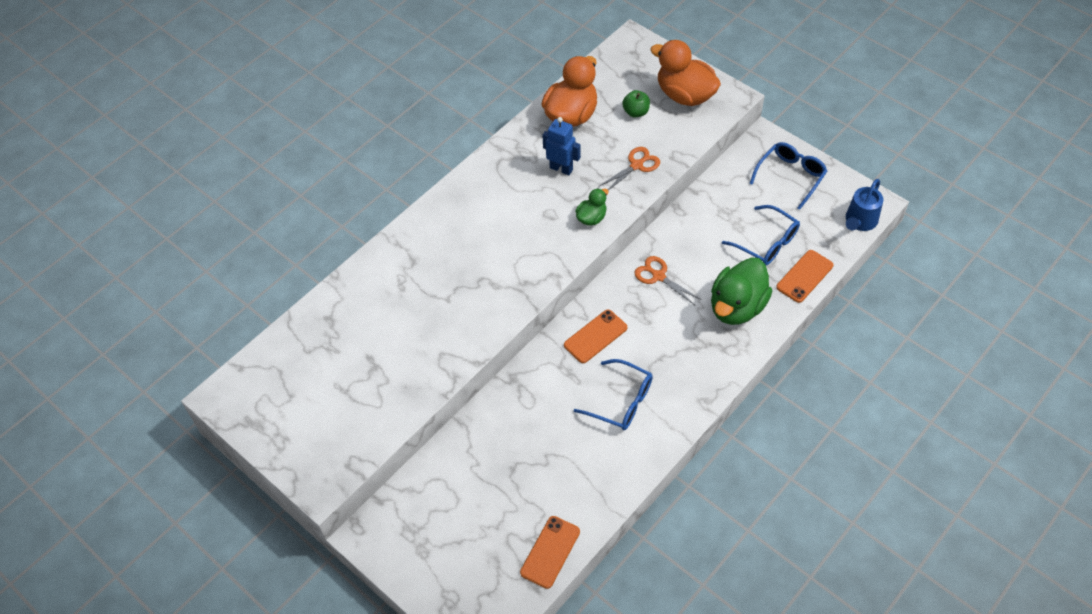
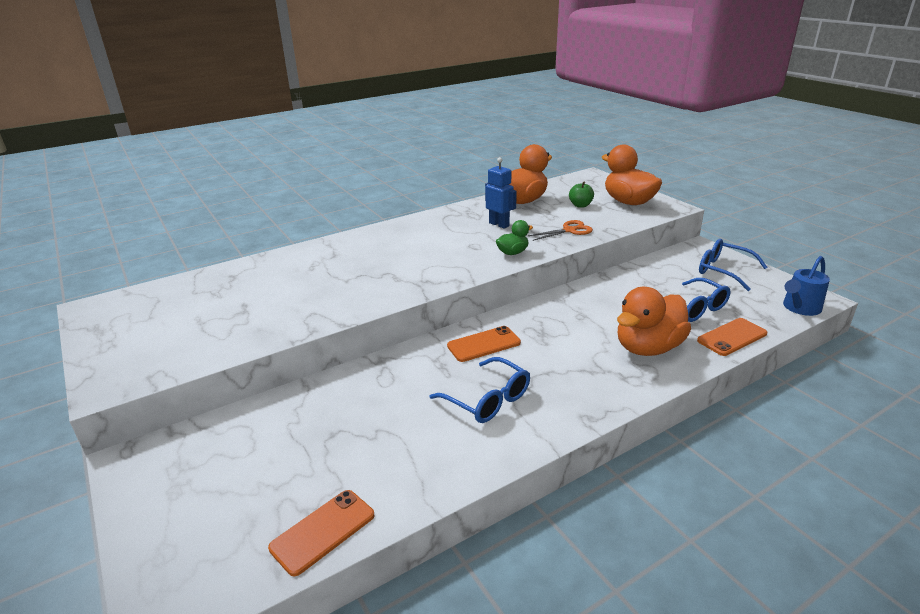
camera: 15 degrees right, 25 degrees down
(658, 276) = (568, 313): orange scissors -> none
(737, 307) = (648, 347): green duck -> orange duck
(790, 177) = (724, 271): blue glasses -> blue glasses turned 105 degrees counterclockwise

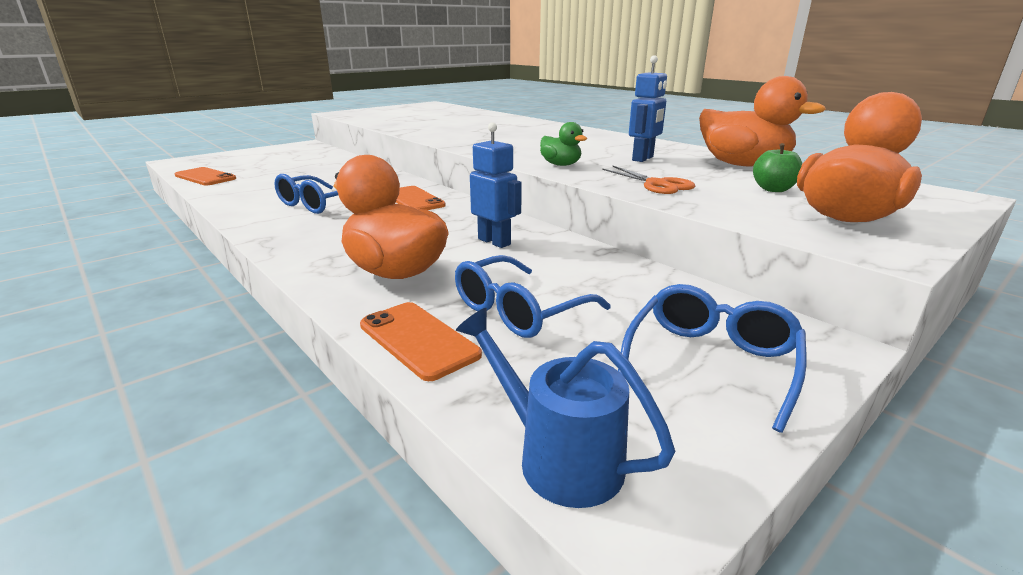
camera: 80 degrees right, 5 degrees down
(591, 310) = (494, 242): none -> blue robot

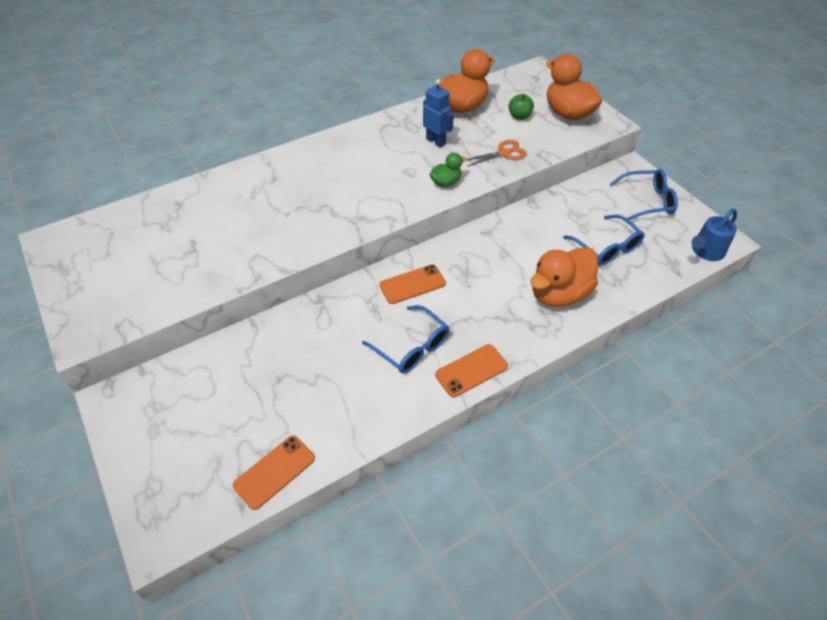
camera: 80 degrees left, 25 degrees up
(418, 340) = (636, 284): orange phone -> orange phone (471, 370)
(494, 242) = (514, 246): blue robot -> none
(710, 362) = (647, 201): blue glasses -> blue glasses turned 135 degrees clockwise

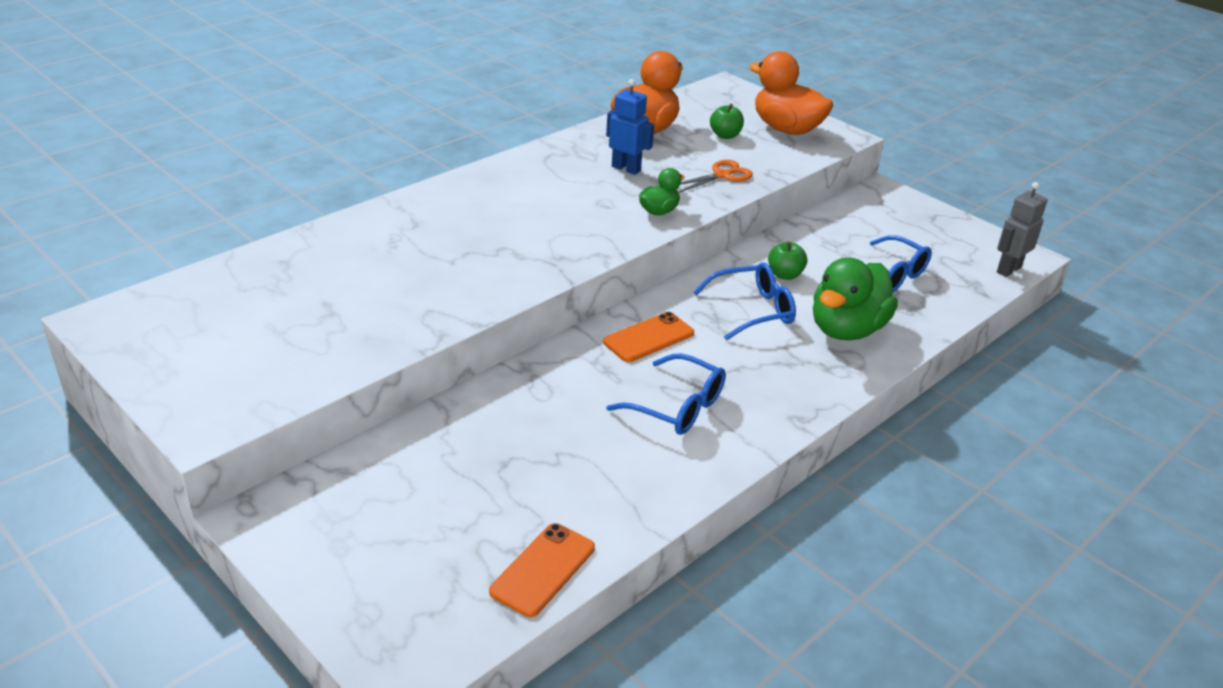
camera: 15 degrees left, 15 degrees down
(471, 370) = (768, 423): orange phone -> none
(530, 239) = (785, 275): none -> green apple
(559, 294) = (846, 329): orange duck -> green duck
(647, 201) = (915, 223): blue glasses -> blue glasses (752, 310)
(705, 252) = (1008, 269): blue watering can -> grey robot

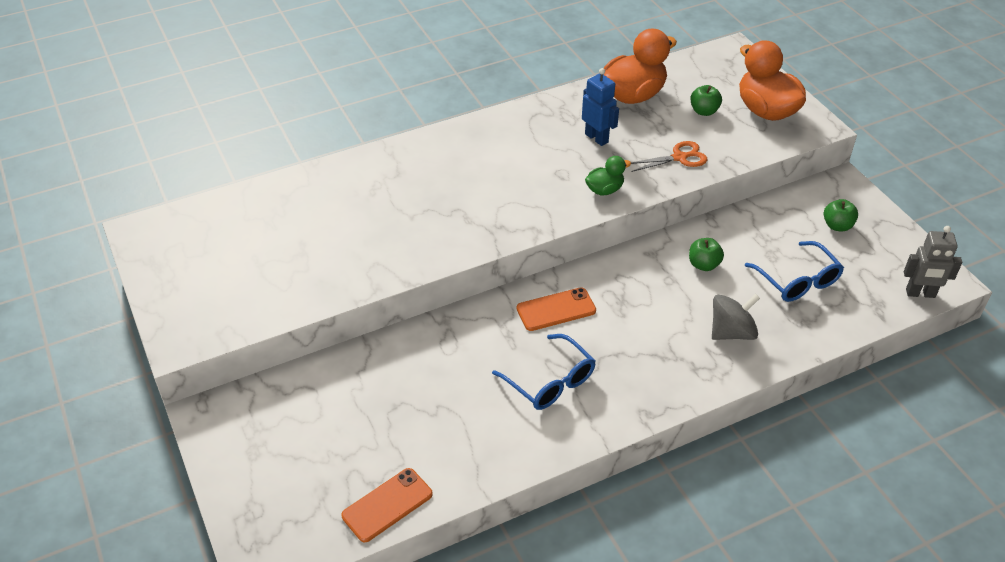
camera: 20 degrees right, 10 degrees up
(752, 310) = (657, 297): blue glasses -> none
(846, 329) = (731, 332): green duck -> grey spinning top
(897, 225) = (837, 226): none -> green apple
(1008, 269) = (920, 293): grey robot -> grey robot turned 150 degrees counterclockwise

